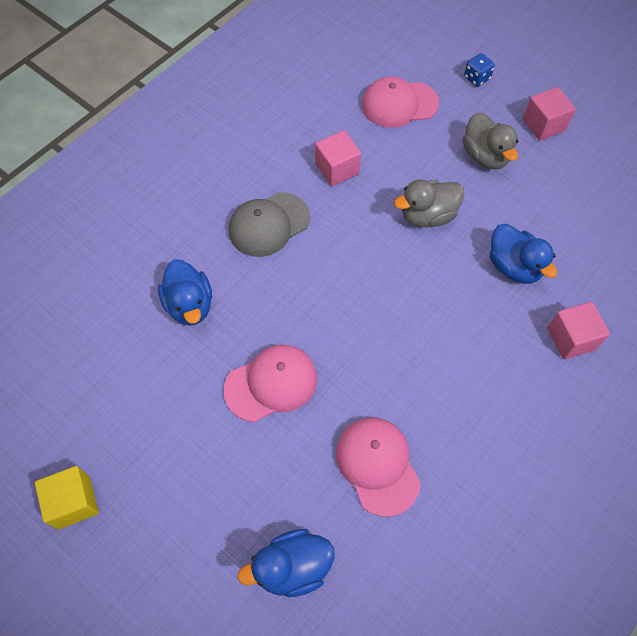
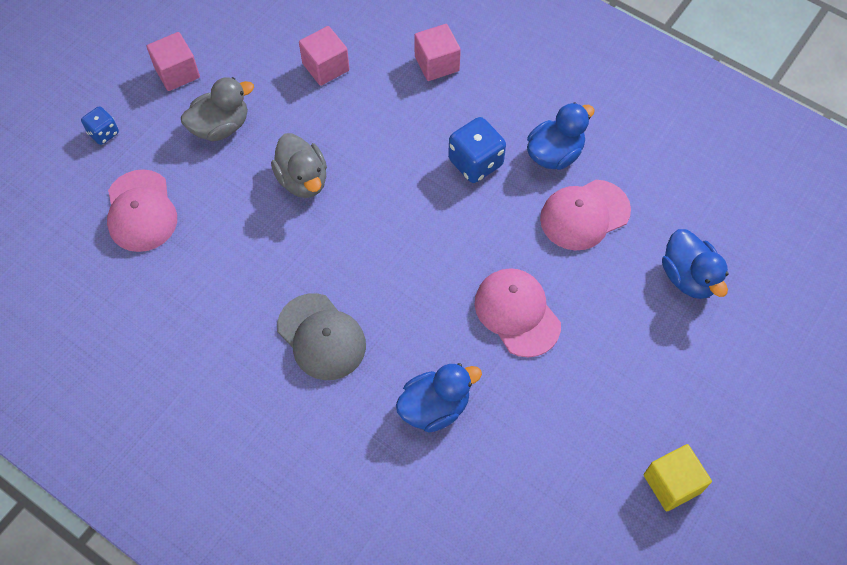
camera: 95 degrees left, 0 degrees up
(337, 169) = (240, 271): pink cube -> pink cube (325, 67)
(445, 364) = (475, 163): none -> blue dice
(514, 266) = (361, 105): blue duck -> blue duck (555, 154)

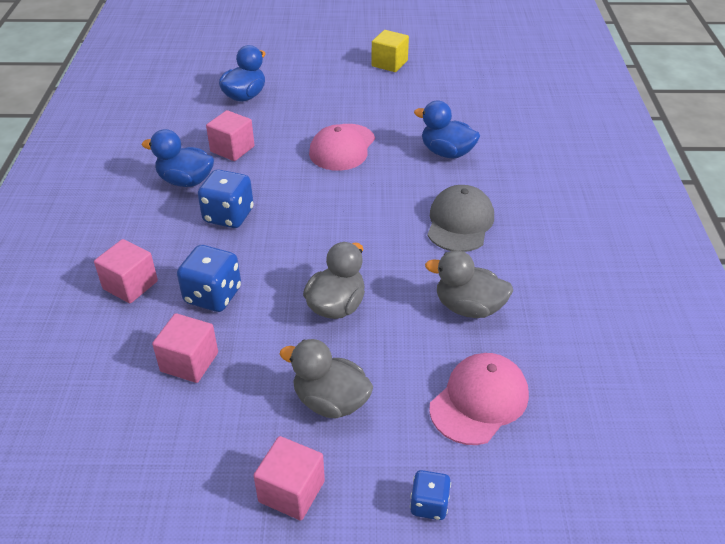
camera: 125 degrees left, 20 degrees down
(223, 267) = (468, 307): none -> grey duck
(381, 108) = (213, 295): none -> blue dice
(584, 215) = (232, 149): pink cap -> pink cube

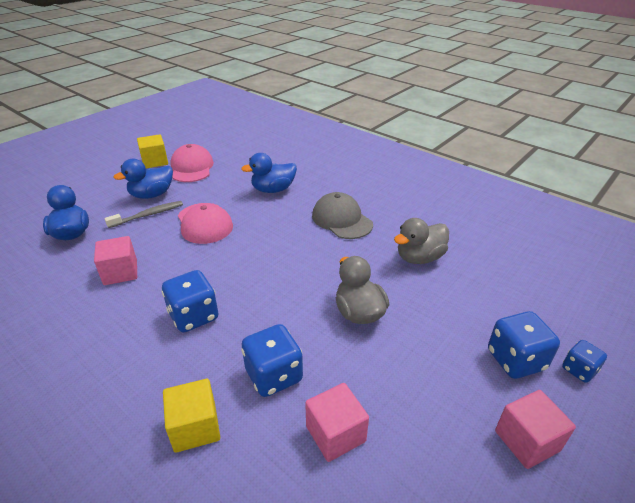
camera: 50 degrees left, 5 degrees down
(130, 285) = (195, 427): pink cube -> yellow cube
(186, 181) = (115, 318): blue duck -> blue duck (152, 195)
(313, 113) = (148, 215): none -> grey toothbrush
(330, 401) = (451, 368): grey duck -> none
(390, 446) = (515, 360): none -> blue dice
(479, 401) = (503, 298): pink cap -> pink cap (191, 168)

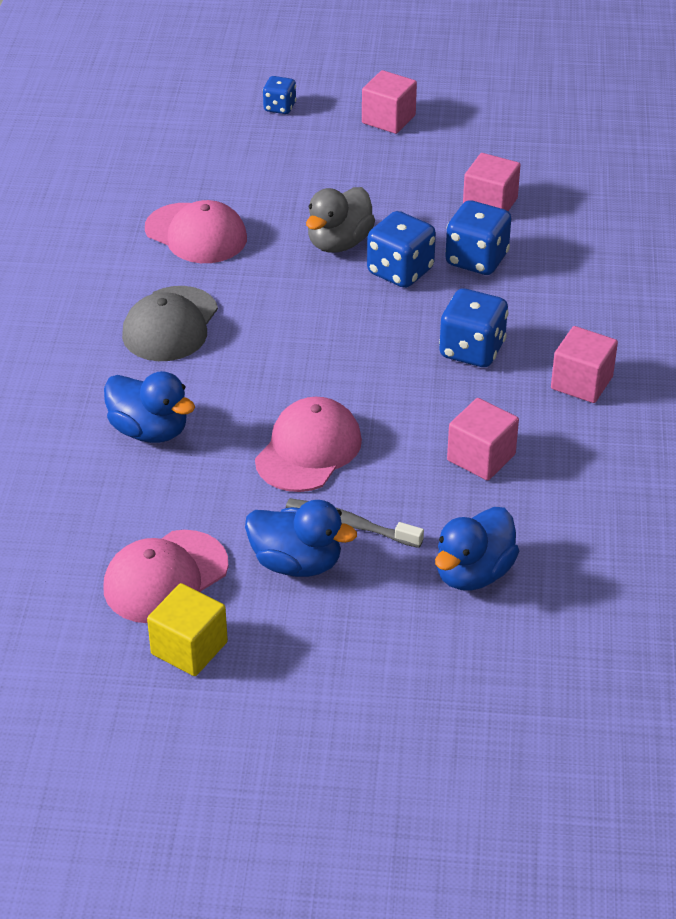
camera: 125 degrees left, 5 degrees up
(104, 350) = (581, 383): none -> pink cube
(195, 427) = (573, 275): yellow cube -> none
(419, 258) = (196, 234): grey duck -> pink cap
(515, 360) = (303, 139): blue dice -> blue dice (400, 271)

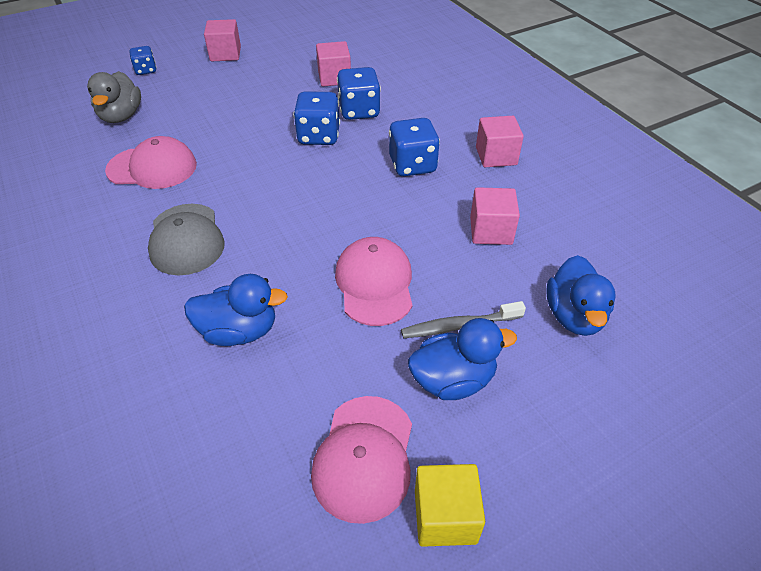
camera: 35 degrees left, 5 degrees up
(339, 243) = (261, 134): grey duck -> grey duck (121, 116)

